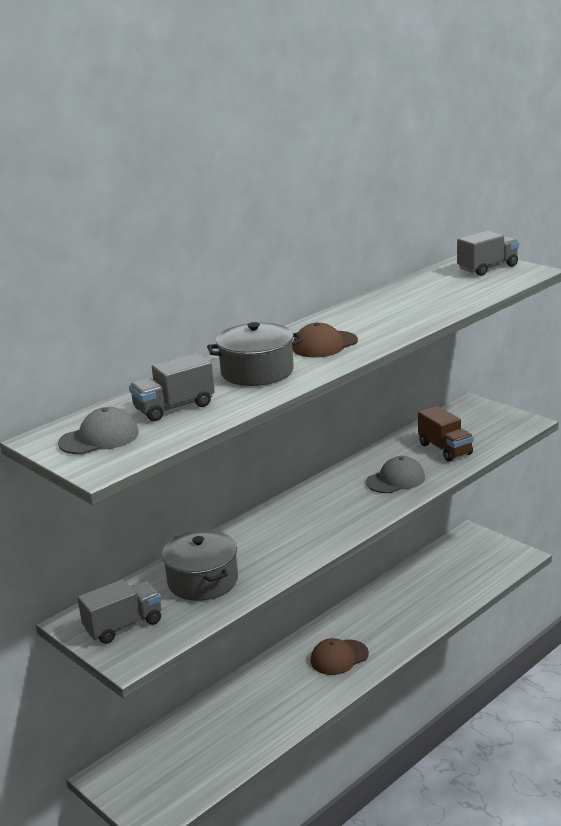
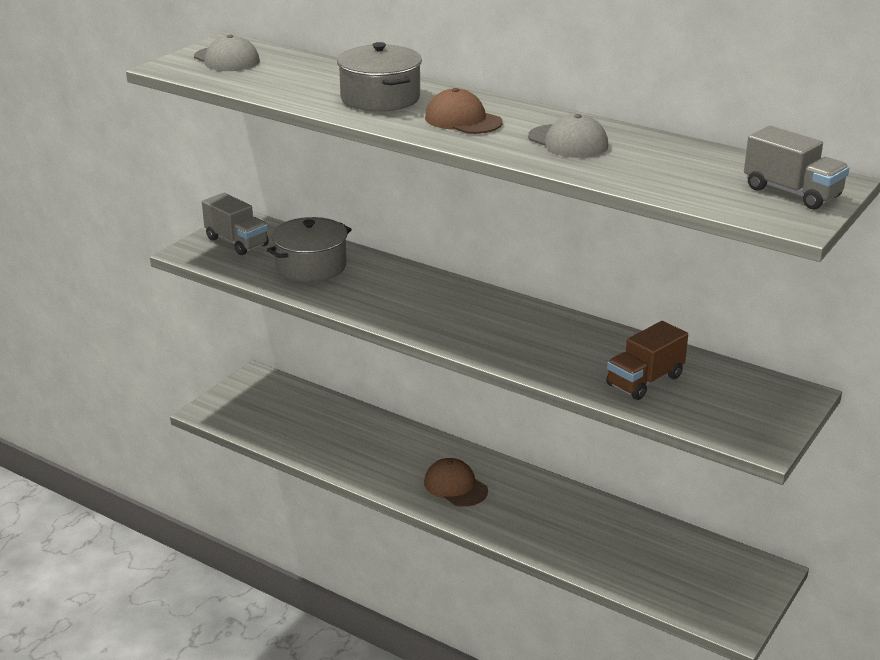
camera: 75 degrees right, 5 degrees up
(174, 407) = (290, 76): grey truck -> none
(395, 480) = (547, 351): grey cap -> grey cap (568, 142)

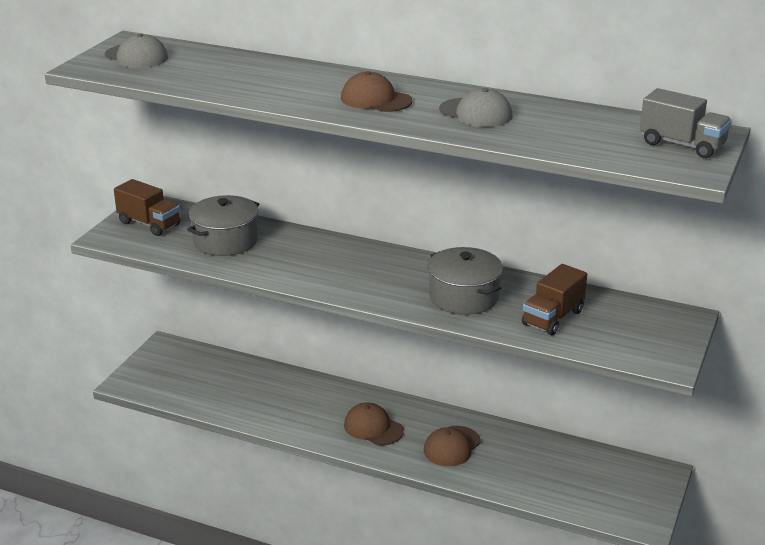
camera: 10 degrees left, 0 degrees up
(237, 242) = (149, 224): grey truck -> brown truck
(380, 98) = (293, 84): grey pot -> grey pot (464, 297)
(537, 516) = (452, 446): none -> brown cap

